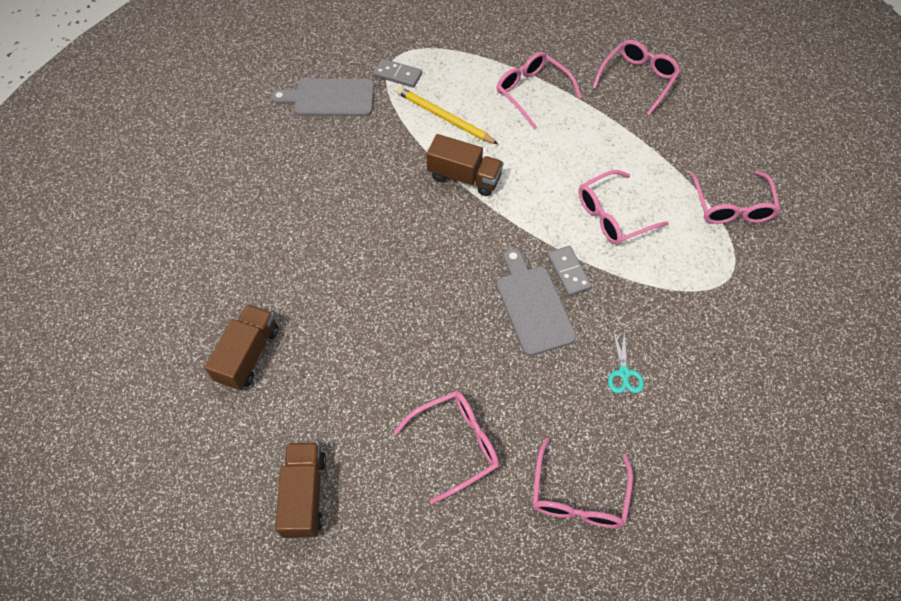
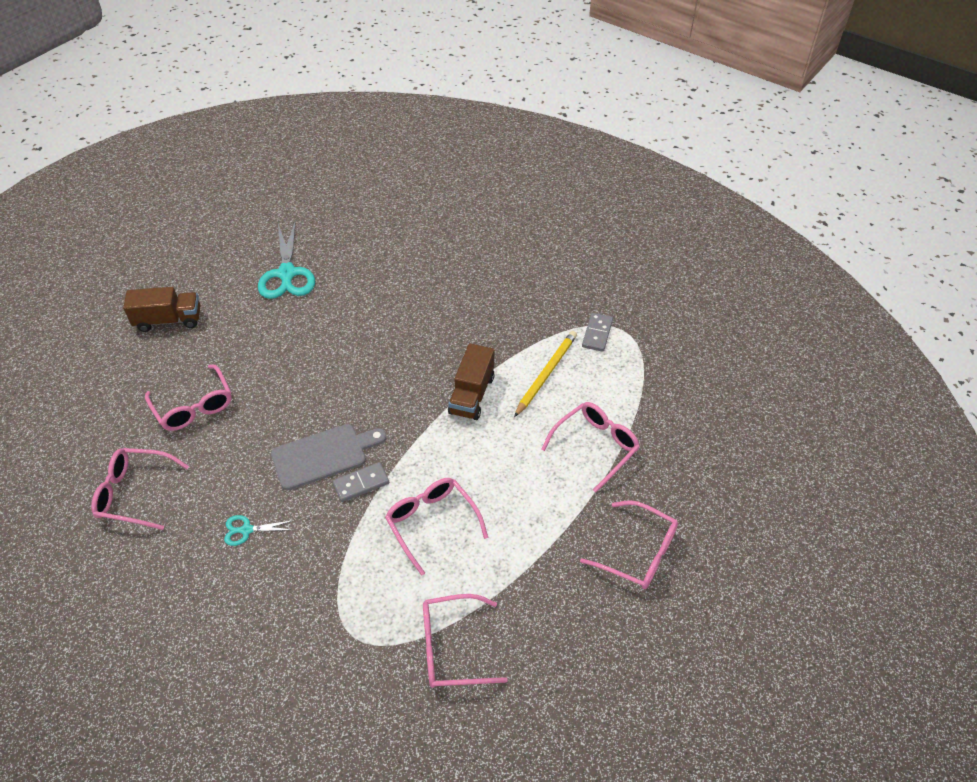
camera: 85 degrees right, 10 degrees down
(248, 355) = (287, 274): brown truck -> turquoise scissors
(329, 98) = (556, 288): grey cutting board -> none

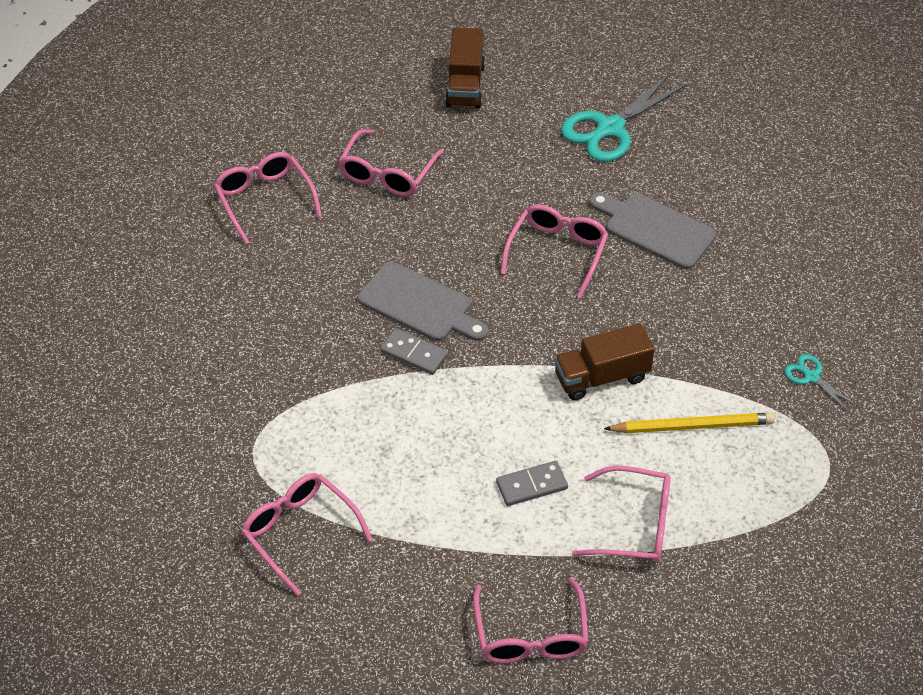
camera: 55 degrees right, 0 degrees up
(169, 320) = (465, 85): brown truck -> brown truck turned 45 degrees clockwise
(246, 530) = (293, 302): turquoise scissors -> turquoise scissors (811, 377)
(386, 301) = (655, 229): none -> grey cutting board
(431, 523) = (417, 437): pink glasses -> pink glasses (557, 252)
(597, 333) = (799, 441): grey domino -> grey domino (531, 485)

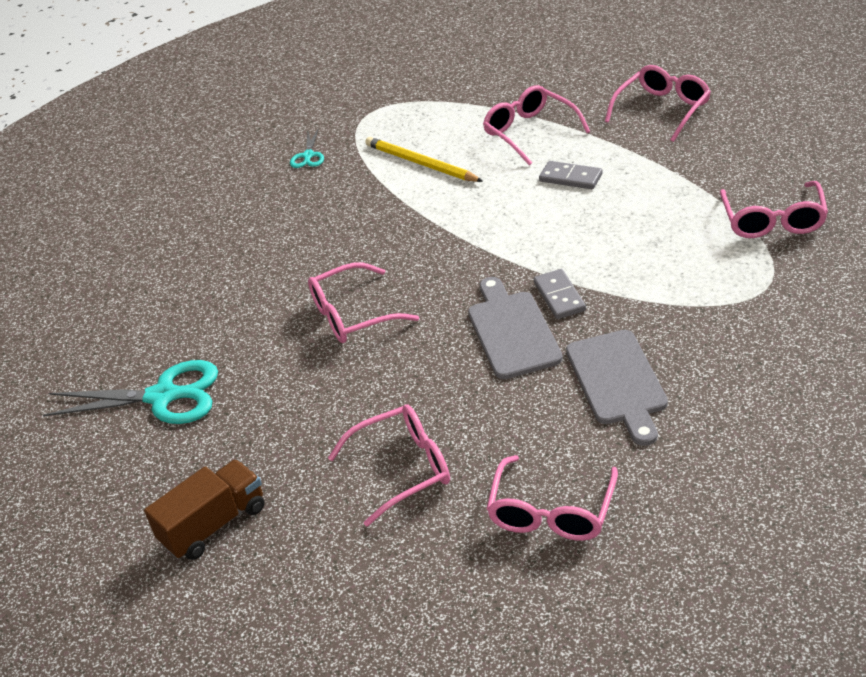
camera: 130 degrees left, 10 degrees down
(601, 377) = (439, 216): brown truck -> none
(655, 229) = (258, 293): grey cutting board -> grey cutting board (618, 382)

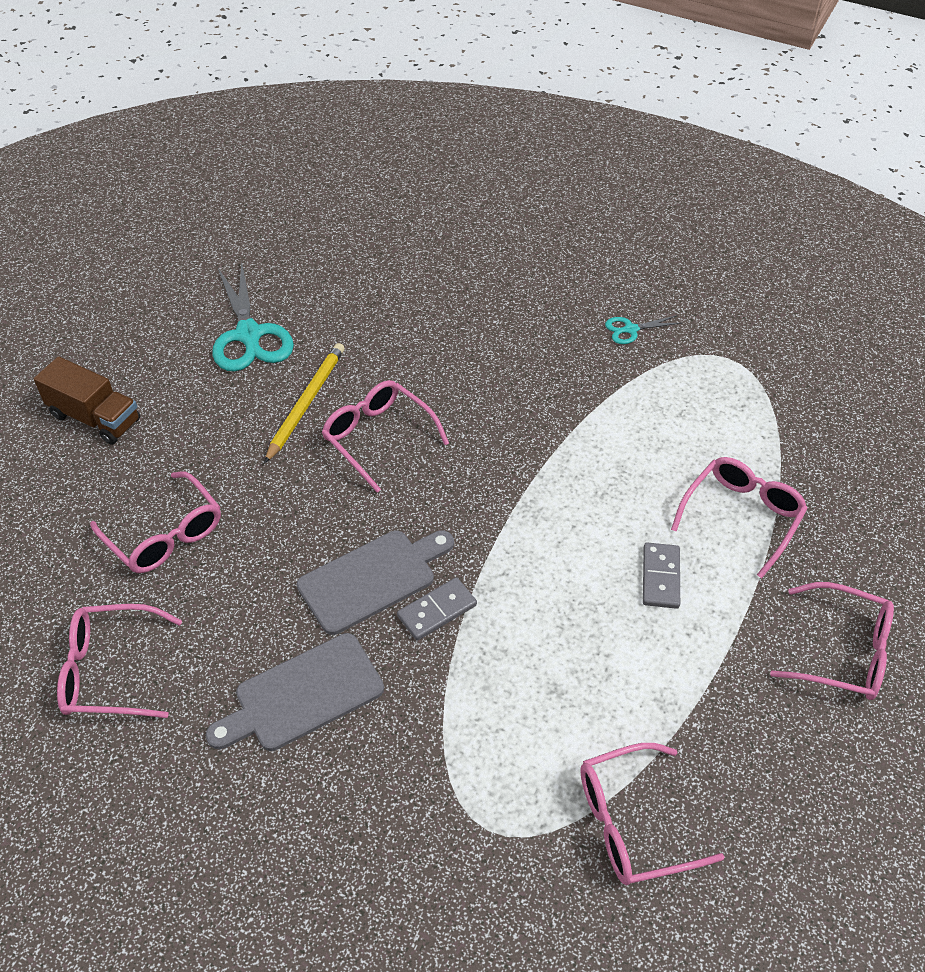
camera: 65 degrees right, 10 degrees up
(421, 163) = (646, 428): yellow pencil -> yellow pencil (306, 403)

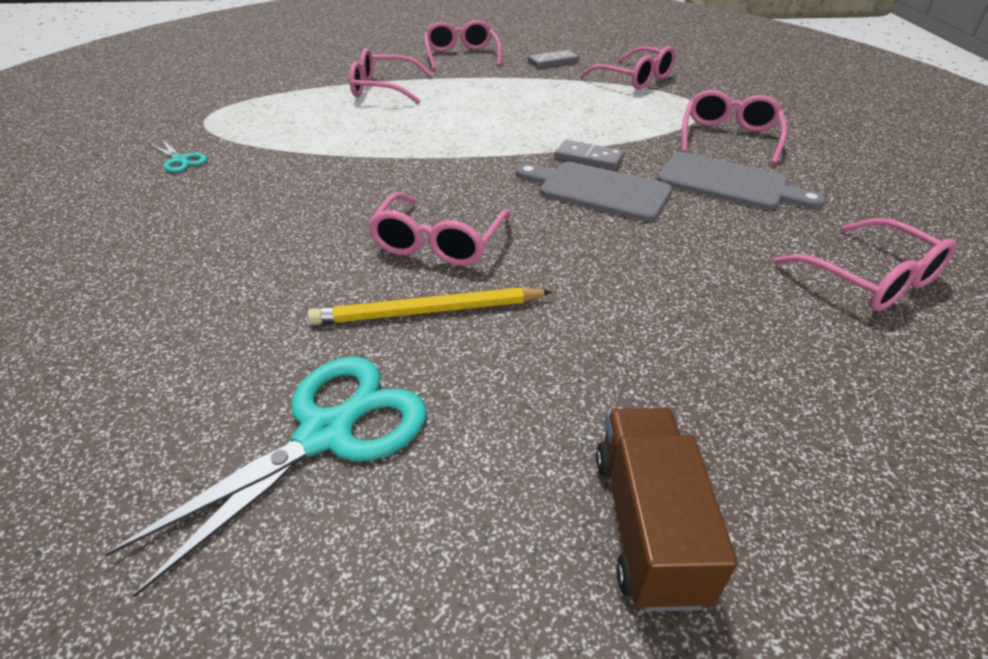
camera: 120 degrees left, 10 degrees down
(165, 535) = (715, 324): pink glasses -> pink glasses (729, 137)
(660, 577) = (463, 100): grey domino -> grey domino (553, 62)

